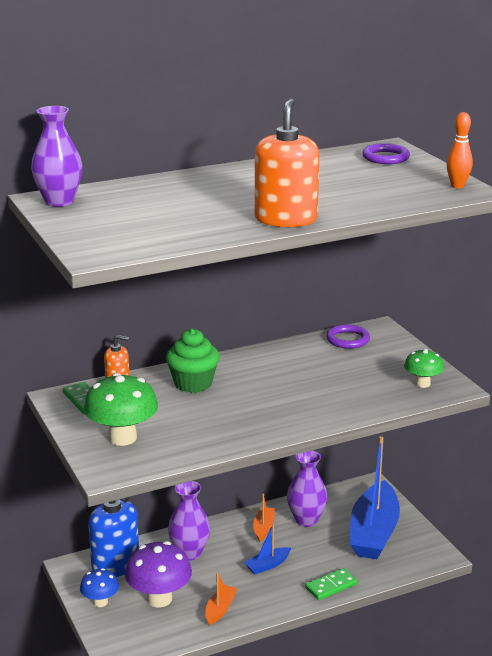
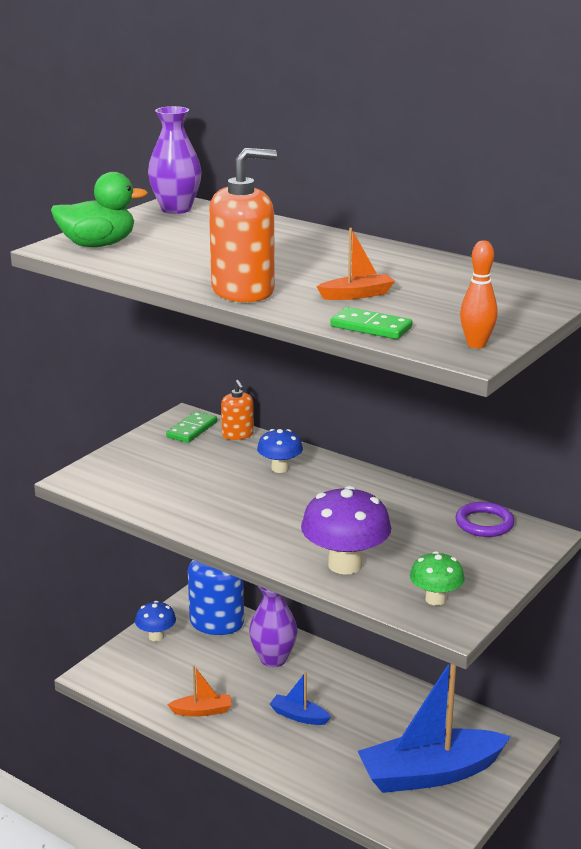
camera: 60 degrees right, 0 degrees up
(110, 241) = (98, 245): none -> green duck
(122, 438) = (142, 467): green mushroom -> none
(159, 599) = (188, 668): purple mushroom -> purple mushroom (345, 565)
(193, 383) = (280, 468): green cupcake -> blue mushroom
(263, 528) = (360, 690): orange boat -> orange boat (357, 295)
(306, 520) = (403, 715): purple vase -> none
(331, 586) = (302, 774): green domino -> green domino (371, 327)
(385, 157) = (519, 294): purple ring -> none

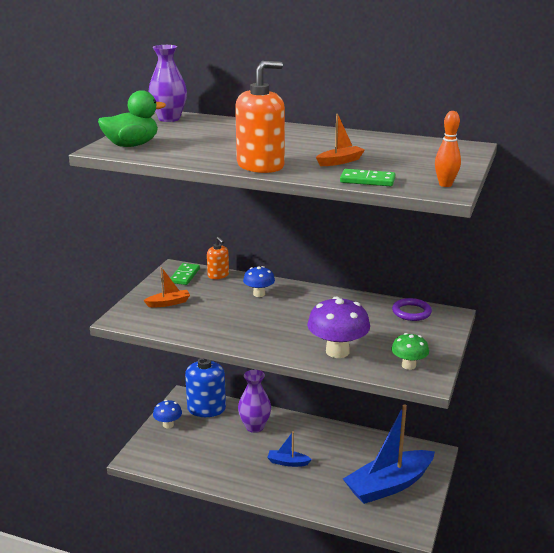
camera: 15 degrees left, 0 degrees up
(202, 711) = (221, 470): orange boat -> orange boat (168, 303)

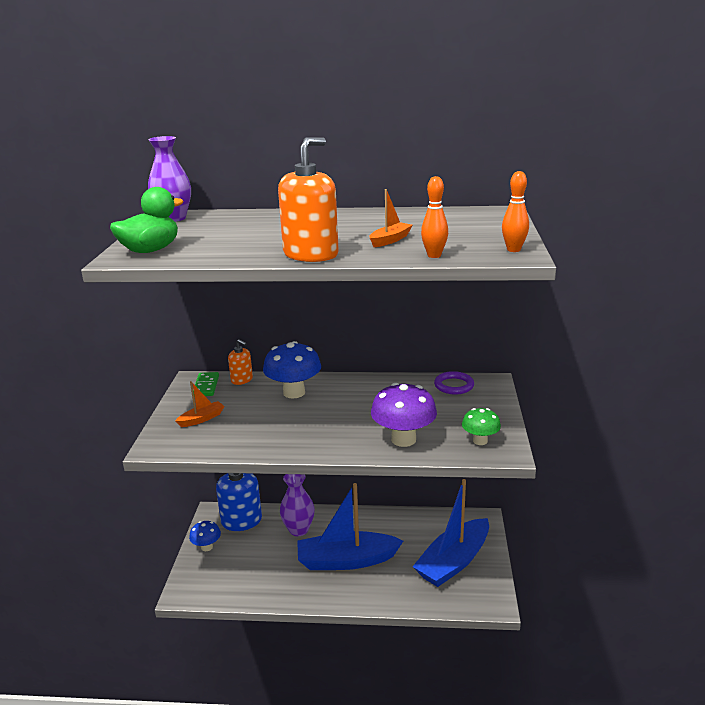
camera: 15 degrees left, 0 degrees up
(259, 294) = (294, 392): blue mushroom -> blue mushroom, size x1.72
(287, 462) = (346, 560): blue boat -> blue boat, size x2.30
(367, 180) = (434, 255): green domino -> orange bowling pin

